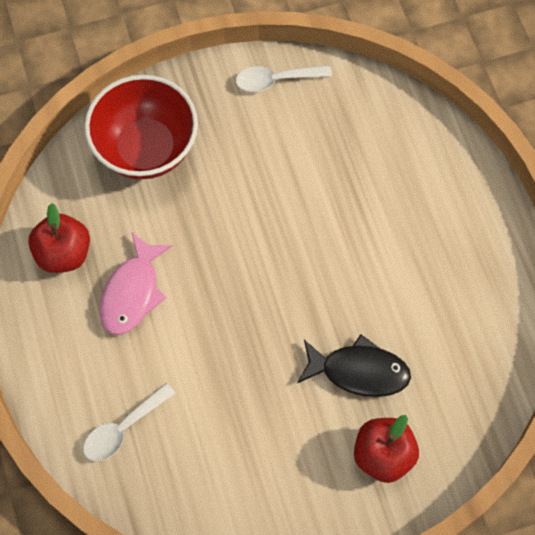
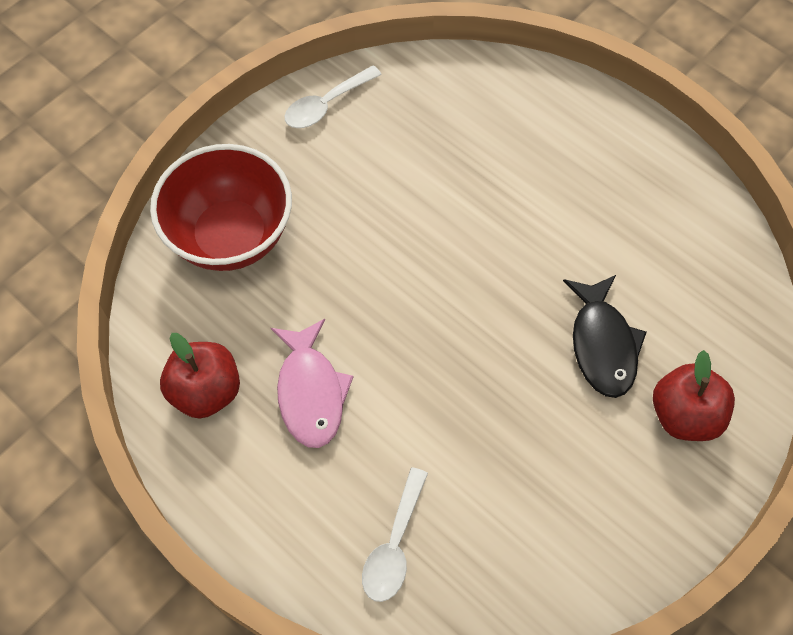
camera: 30 degrees left, 5 degrees down
(359, 371) = (602, 344): black fish -> black fish turned 105 degrees clockwise

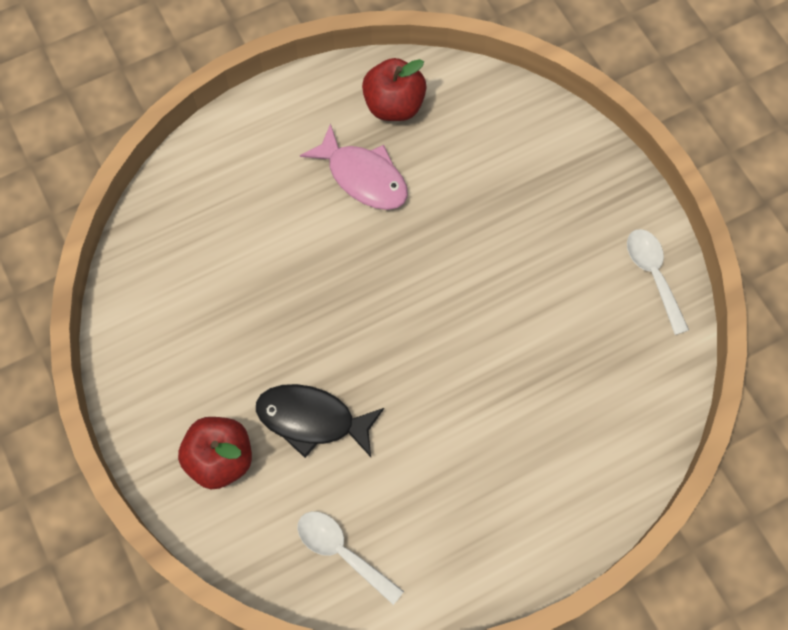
camera: 110 degrees right, 5 degrees up
(231, 236) = (531, 158): red bowl -> none
(310, 392) = (363, 177): pink fish -> pink fish turned 150 degrees counterclockwise
(394, 545) = (216, 197): white spoon -> white spoon (342, 552)

